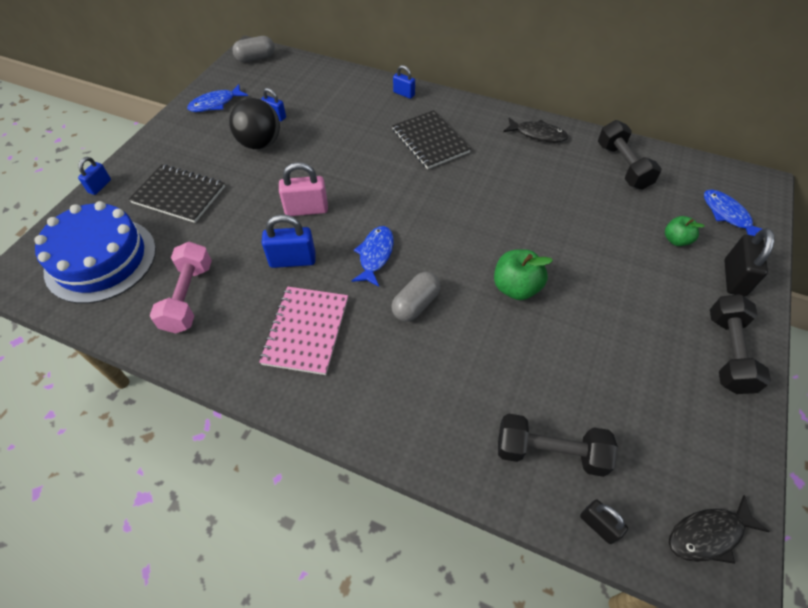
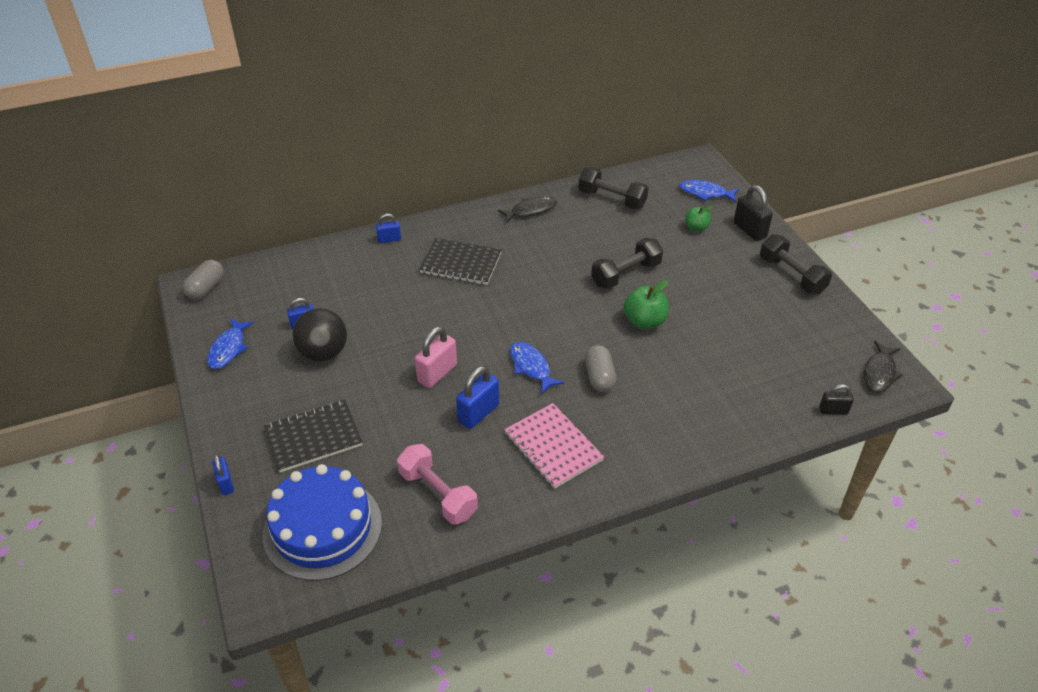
camera: 45 degrees left, 10 degrees down
(550, 452) = (772, 396): black dumbbell -> black dumbbell (626, 274)

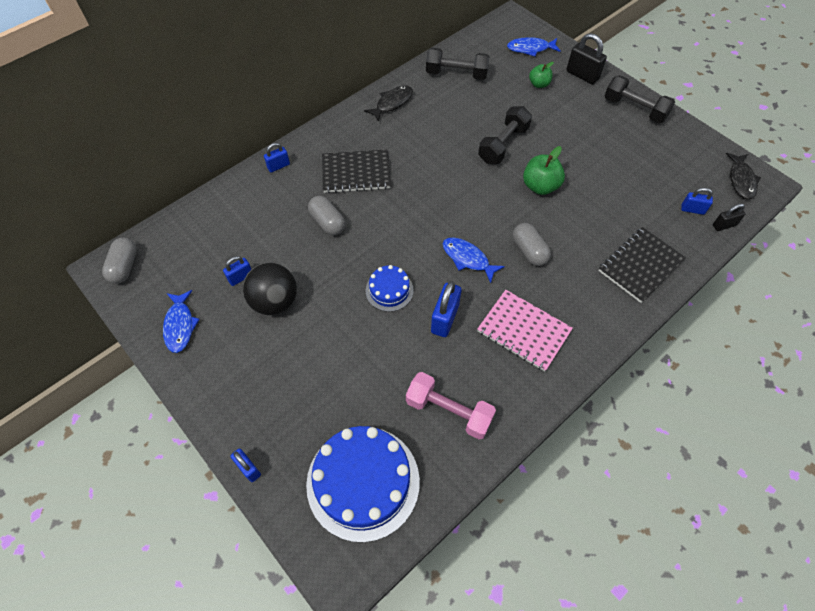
camera: 20 degrees left, 15 degrees up
(313, 437) = (308, 392): black notebook -> black notebook (640, 266)
(410, 299) = (327, 222): none -> grey capsule
(437, 373) = (389, 290): pink padlock -> blue cake
(804, 386) = (692, 209): none -> blue padlock

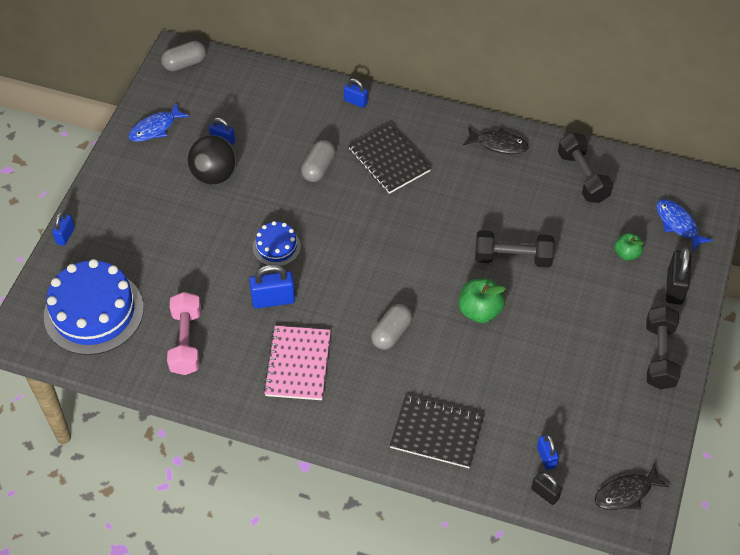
camera: 60 degrees right, 5 degrees down
(467, 259) = (349, 289): blue fish -> none

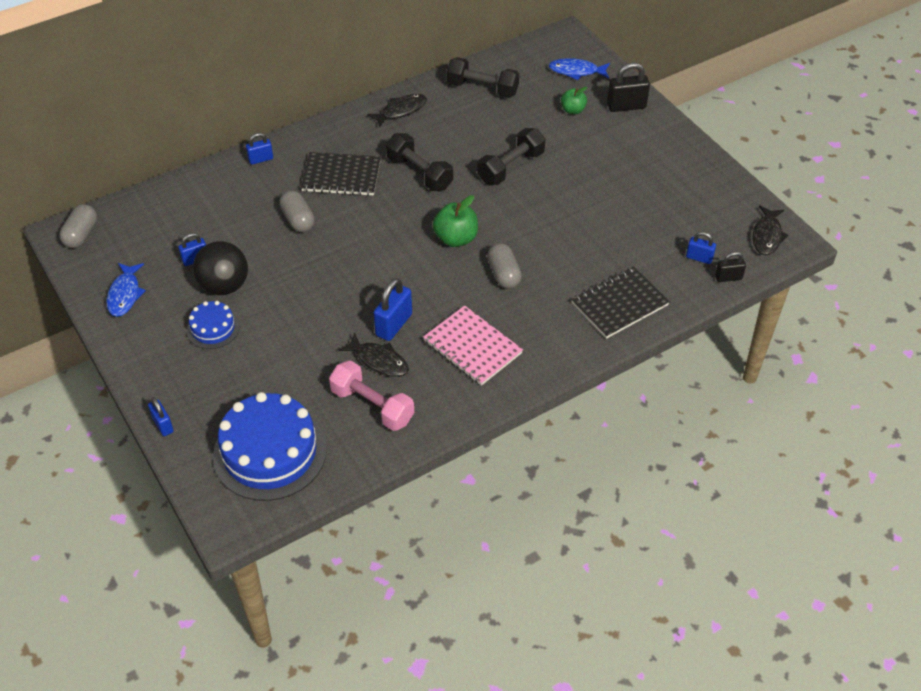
camera: 50 degrees left, 5 degrees down
(231, 315) = (379, 361): none -> black fish
(276, 247) = (344, 291): blue cake -> blue cake (213, 328)
(479, 311) = (537, 214): green apple -> green apple (456, 238)
(659, 355) = (673, 149): black dumbbell -> black dumbbell (419, 173)
(674, 287) = (626, 106): black padlock -> black padlock turned 60 degrees counterclockwise

